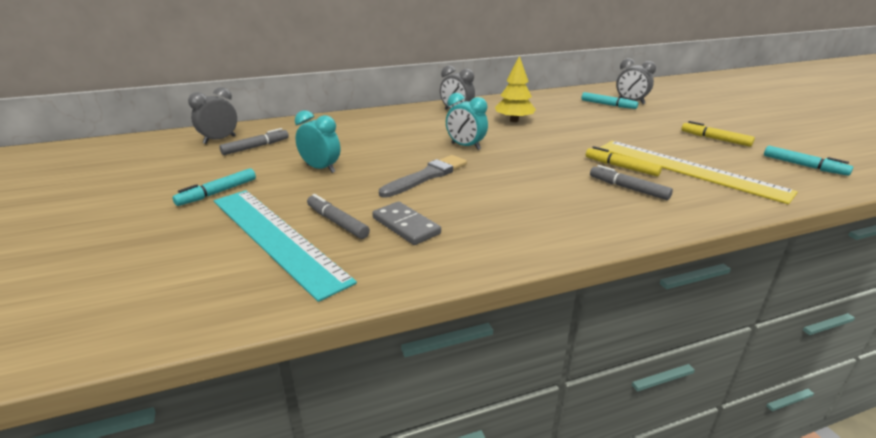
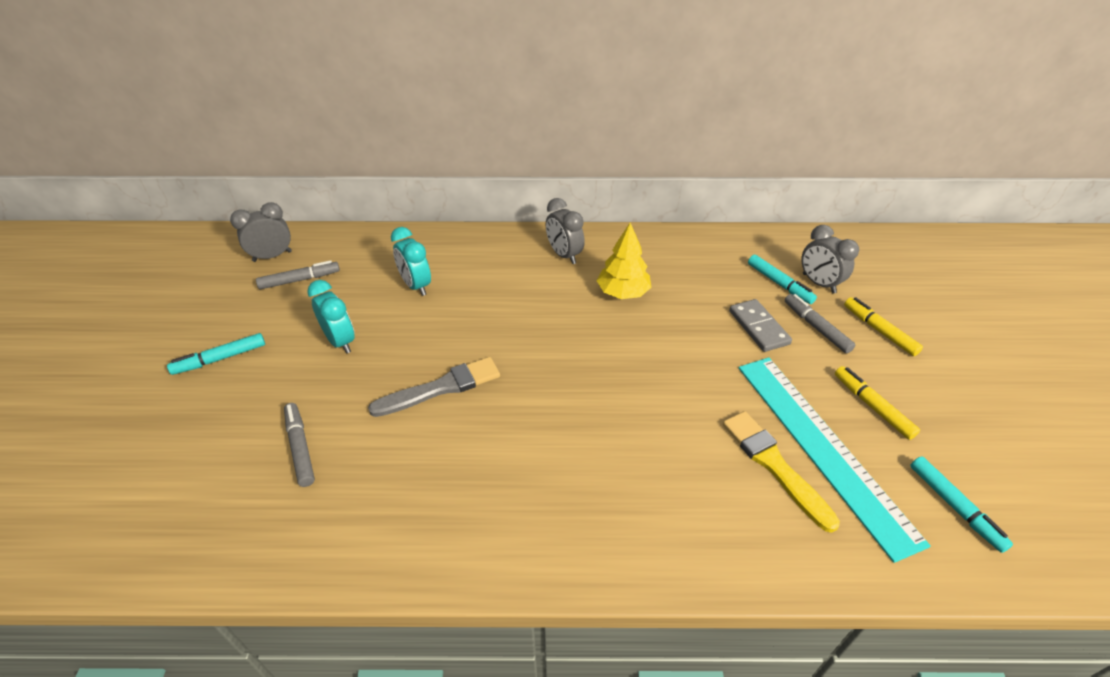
camera: 20 degrees right, 15 degrees up
(276, 237) = (231, 455): turquoise ruler -> turquoise ruler (822, 447)
(406, 226) = (362, 476): grey domino -> grey domino (758, 327)
(465, 146) = (524, 337): turquoise clock -> turquoise clock (416, 286)
(621, 167) = (687, 435): yellow marker -> yellow marker (879, 331)
(628, 188) = (661, 483): grey marker -> grey marker (816, 328)
(688, 169) = (774, 466): yellow ruler -> yellow brush

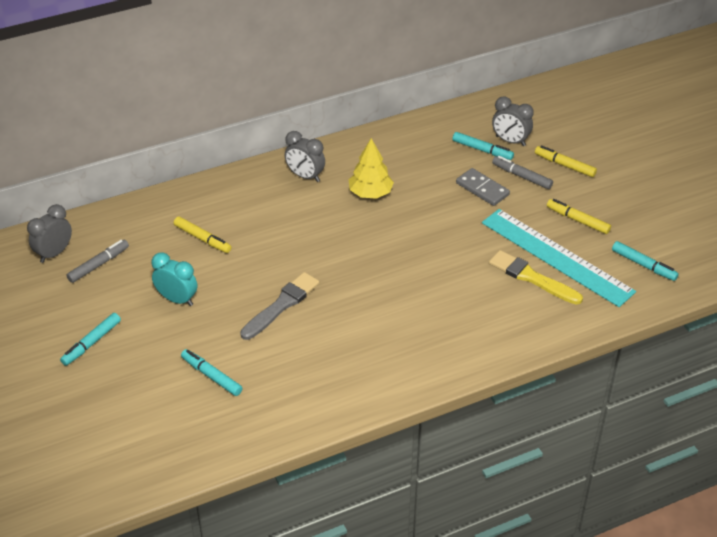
camera: 25 degrees left, 0 degrees up
(300, 448) = (212, 376): grey marker -> turquoise marker
(416, 286) = (202, 238): turquoise clock -> yellow marker

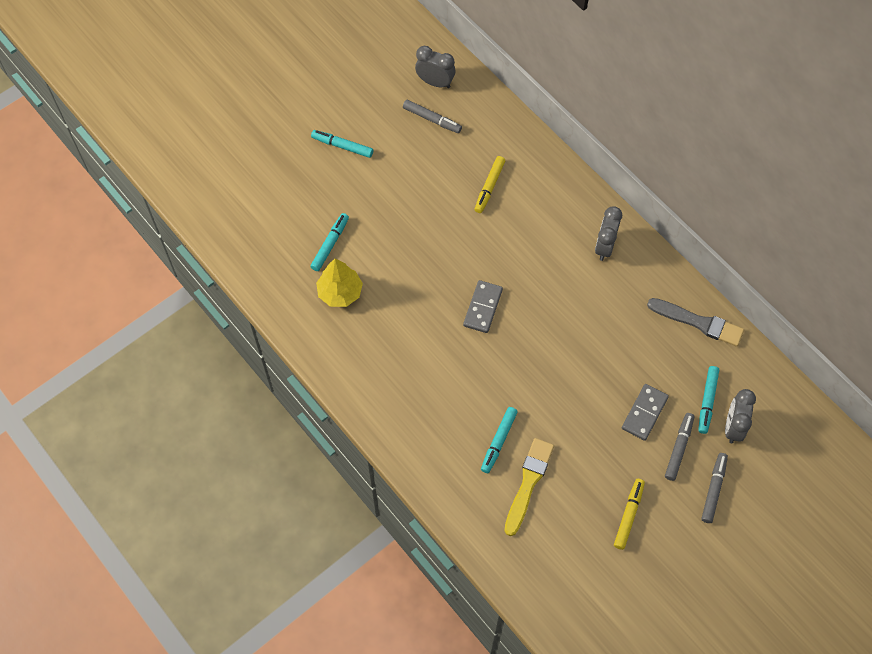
camera: 75 degrees right, 20 degrees up
(177, 299) = (409, 191): turquoise clock -> none
(281, 305) = (426, 274): grey brush -> grey brush (698, 322)
(337, 271) = (483, 308): none -> grey domino
(370, 193) = (600, 310): yellow tree -> yellow tree (340, 292)
(556, 256) = (566, 502): turquoise ruler -> none
(565, 165) = (713, 490): yellow marker -> grey marker
(643, 265) = (582, 590): turquoise marker -> turquoise marker (499, 441)

